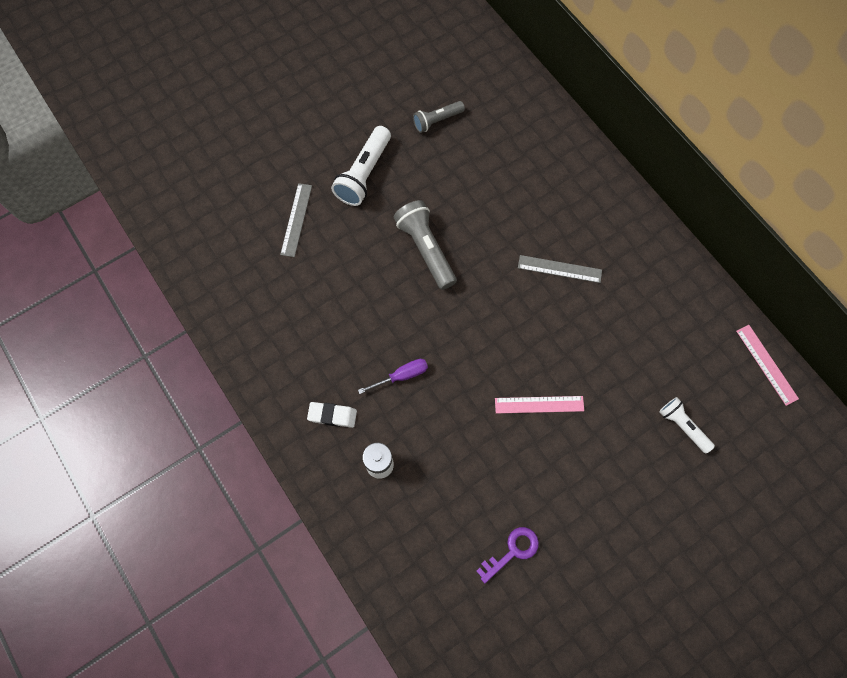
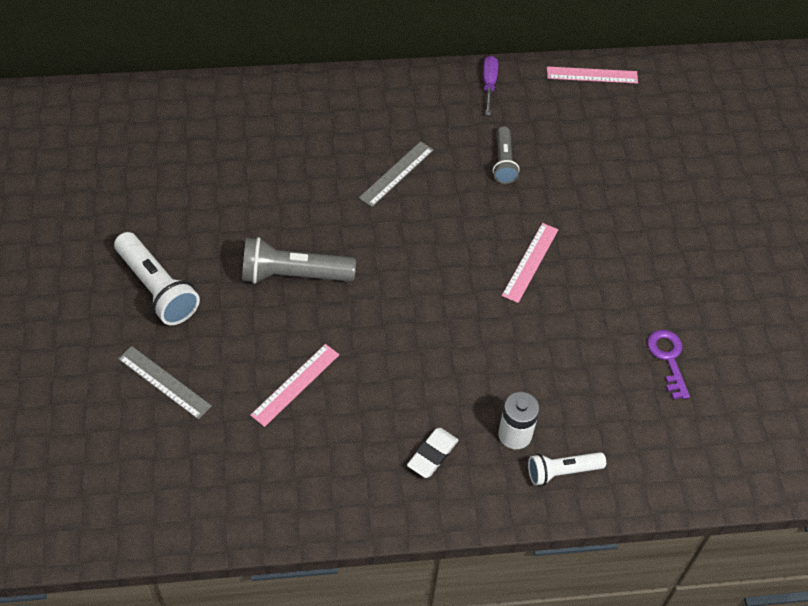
camera: 65 degrees left, 15 degrees down
(339, 298) = (295, 384): none -> pink ruler
(402, 376) = (426, 366): purple screwdriver -> purple screwdriver (489, 84)
(437, 121) = (145, 190): grey flashlight -> grey flashlight (503, 162)
(682, 426) = (616, 164): white flashlight -> white flashlight (562, 471)

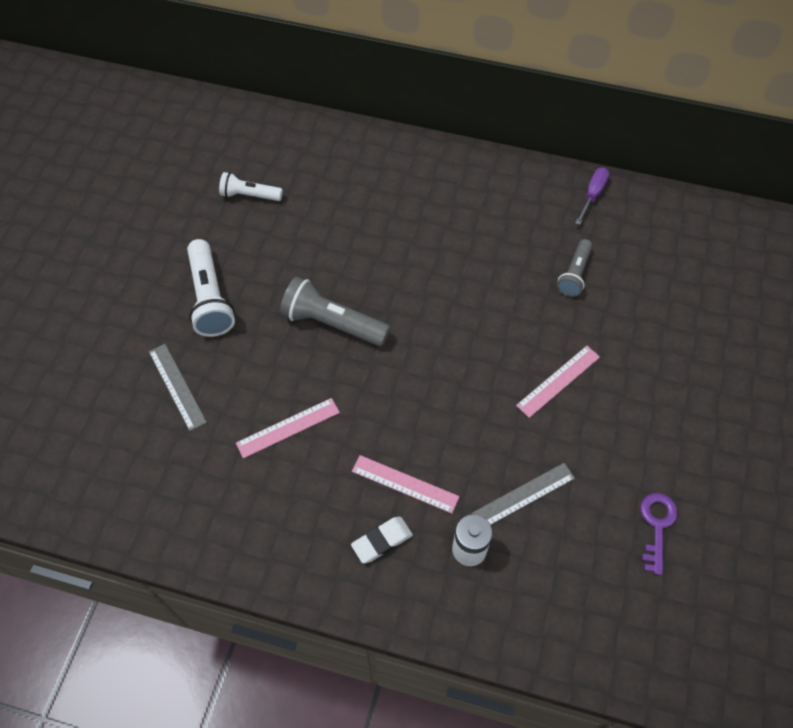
camera: 25 degrees right, 5 degrees up
(396, 174) = (468, 255): grey ruler -> grey ruler (523, 495)
(562, 471) = (499, 605): white flashlight -> white flashlight (250, 195)
(592, 75) = (699, 213): pink ruler -> pink ruler (405, 484)

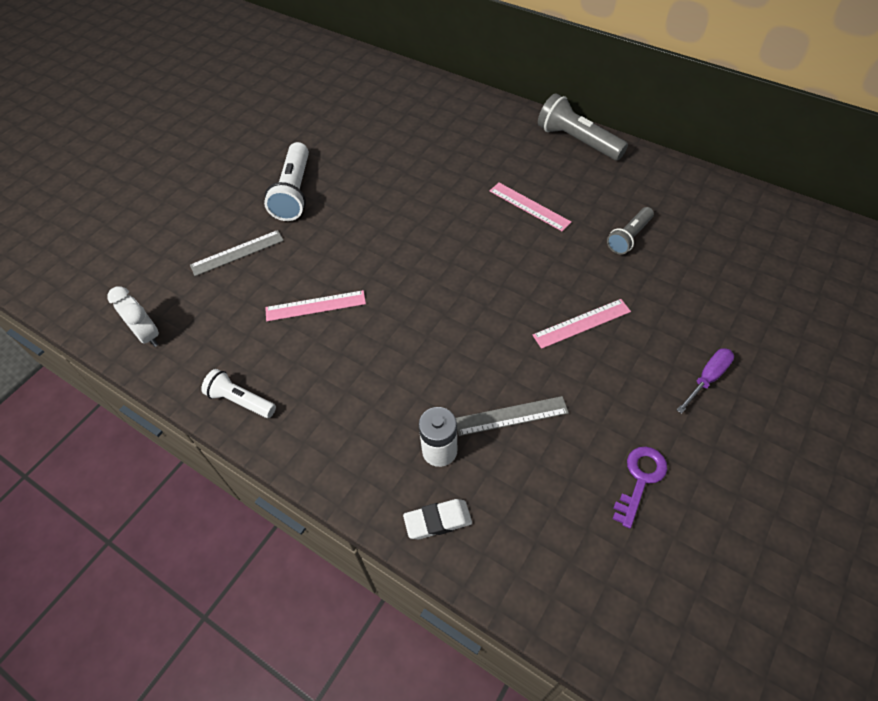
camera: 20 degrees right, 5 degrees down
(120, 507) = (148, 335): none -> white clock
(177, 386) = (237, 253): grey ruler -> grey ruler turned 75 degrees clockwise
(250, 195) = (360, 124): white flashlight -> white flashlight (241, 400)
(332, 323) = (389, 232): grey flashlight -> grey flashlight (577, 141)
(382, 541) = (359, 421): white eraser -> white eraser (438, 521)
(405, 484) = (401, 377): pink ruler -> pink ruler (529, 206)
(592, 194) = (669, 176): purple screwdriver -> purple screwdriver (707, 378)

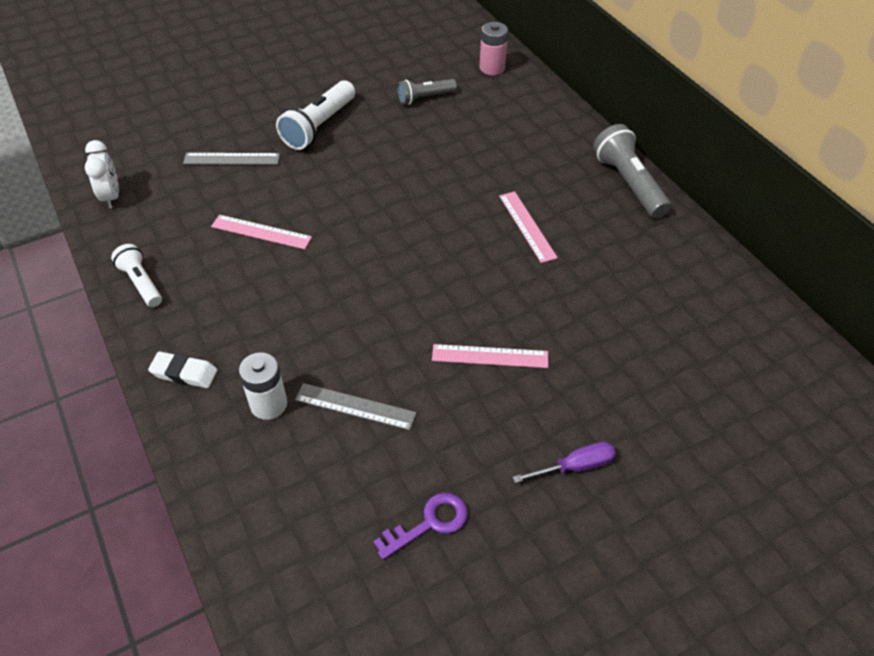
camera: 25 degrees right, 5 degrees down
(402, 88) = (492, 68): none -> pink battery
(438, 521) = (220, 462): white eraser -> white eraser (184, 373)
(629, 237) = (606, 297): grey flashlight -> grey flashlight (425, 98)

